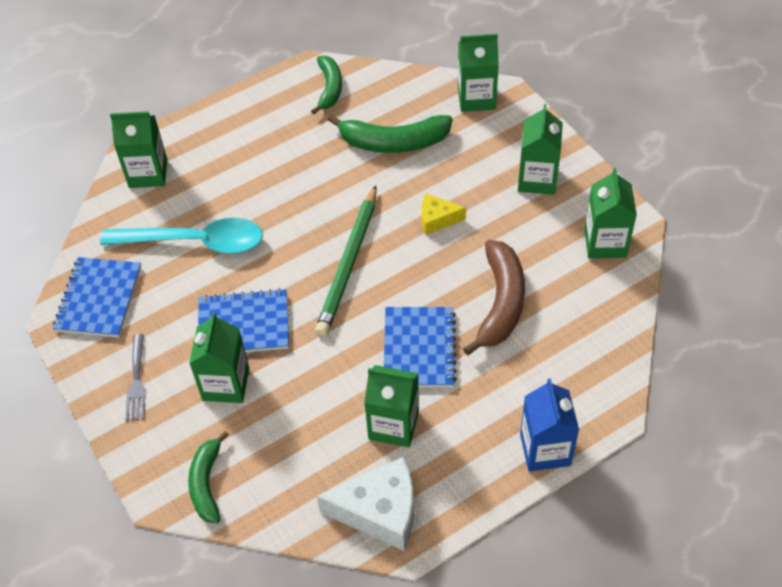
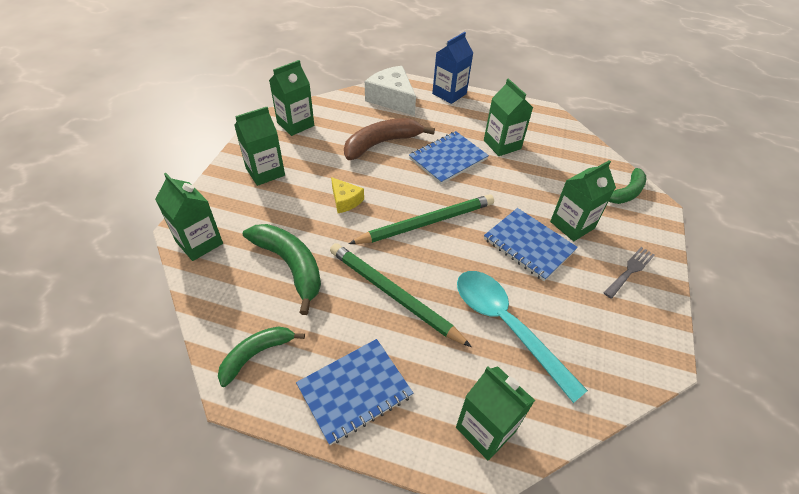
camera: 135 degrees left, 5 degrees down
(99, 299) = (618, 349): blue notebook -> blue notebook (354, 391)
(297, 190) = (394, 295): none -> green pencil
(380, 511) = (547, 126): white cheese -> white cheese (392, 99)

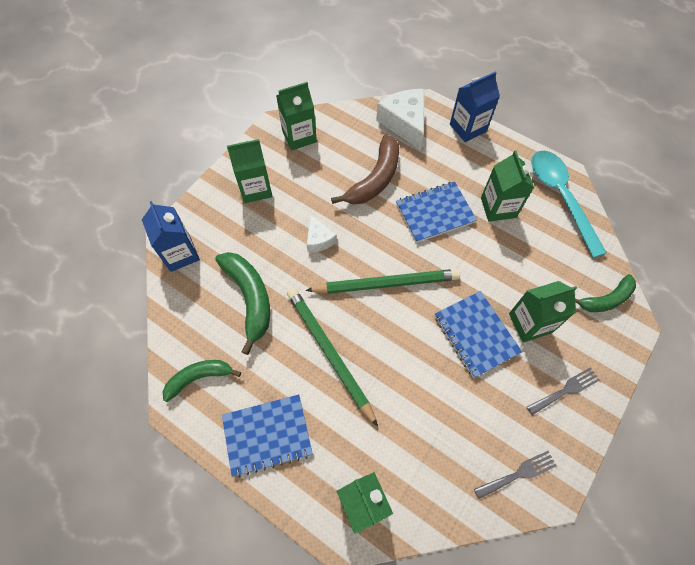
camera: 20 degrees right, 15 degrees up
(199, 242) = (180, 254): green carton -> blue carton
(345, 200) = (319, 239): yellow cheese -> white cheese
(381, 143) = (375, 179): brown banana -> brown banana turned 135 degrees clockwise
(506, 325) = (419, 413): turquoise spoon -> turquoise spoon (560, 197)
(625, 353) = (518, 474): none -> grey fork

